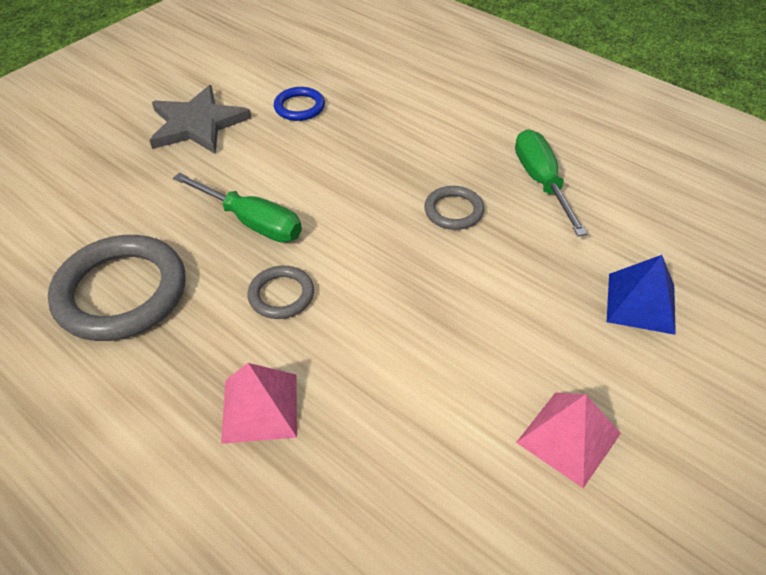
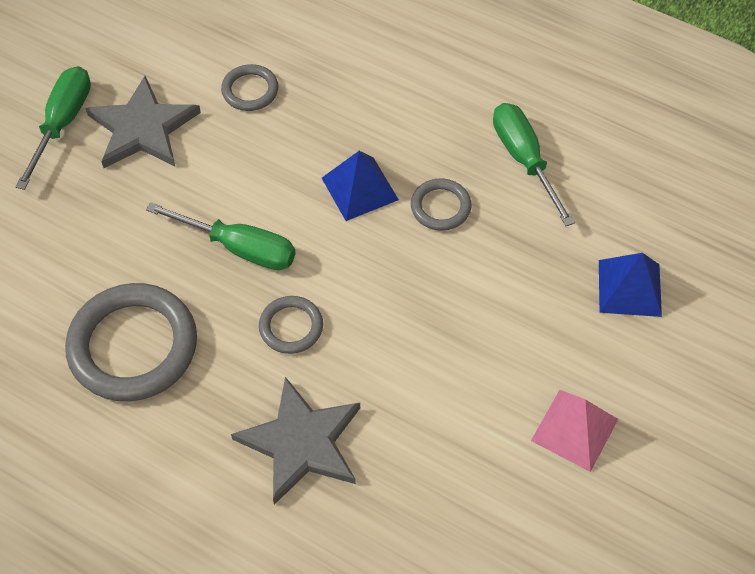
camera: 10 degrees left, 10 degrees up
(131, 114) = (62, 123): none -> green screwdriver
(259, 407) = (301, 442): pink pyramid -> grey star
(299, 107) = (250, 90): blue ring -> grey ring
(379, 188) = (359, 189): none -> blue pyramid

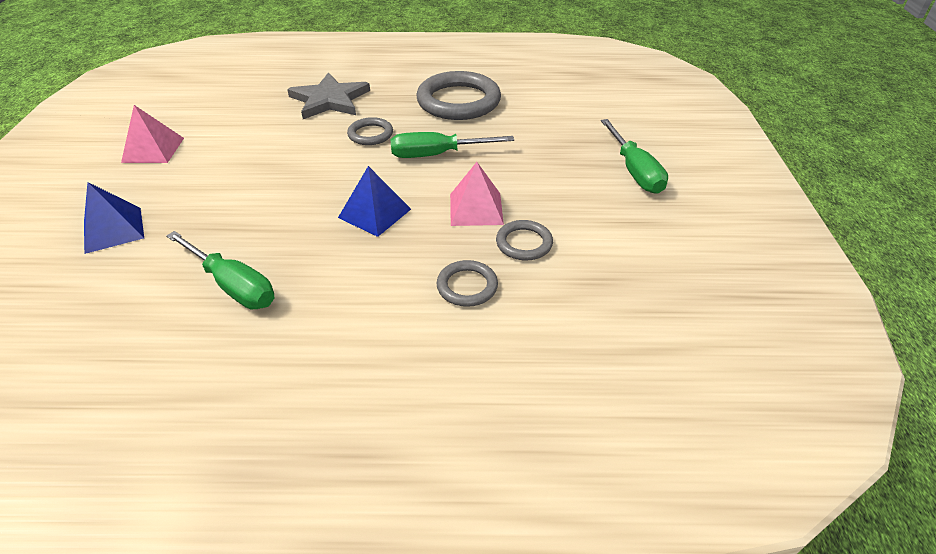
camera: 150 degrees right, 15 degrees down
(142, 128) = (576, 188): grey star -> none
(259, 148) = (476, 209): none -> pink pyramid
(440, 207) = (299, 225): grey ring -> grey ring (467, 286)

